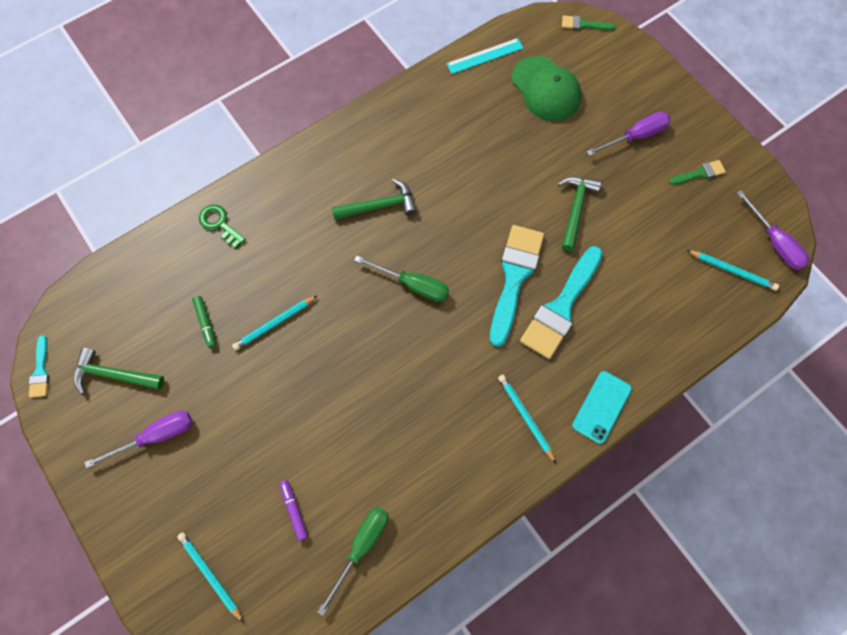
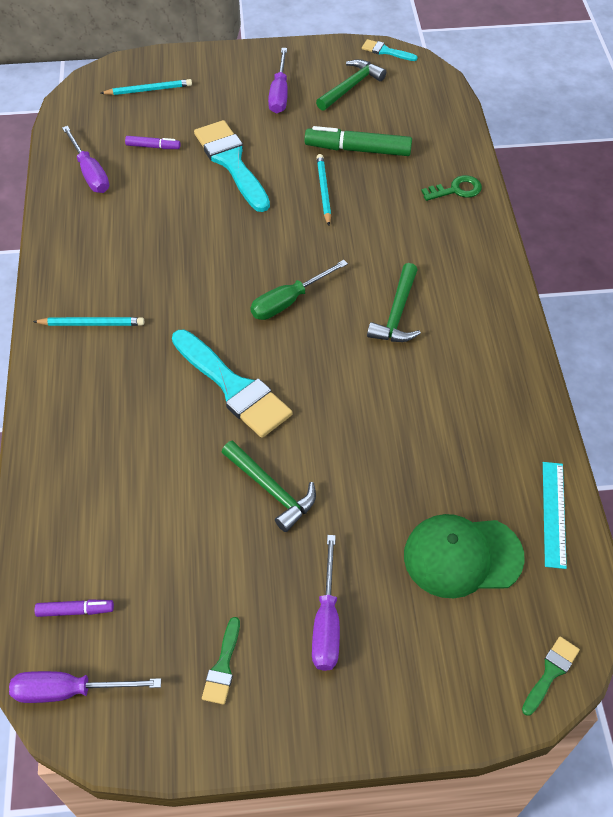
camera: 120 degrees right, 15 degrees down
(206, 323) = (357, 149): green marker -> green marker, size x1.94
(361, 547) = (90, 173): green screwdriver -> purple screwdriver
(561, 307) = (170, 410): turquoise brush -> turquoise brush (231, 162)
(601, 407) = (47, 388): turquoise phone -> none
(732, 271) = (75, 610): turquoise pencil -> purple marker

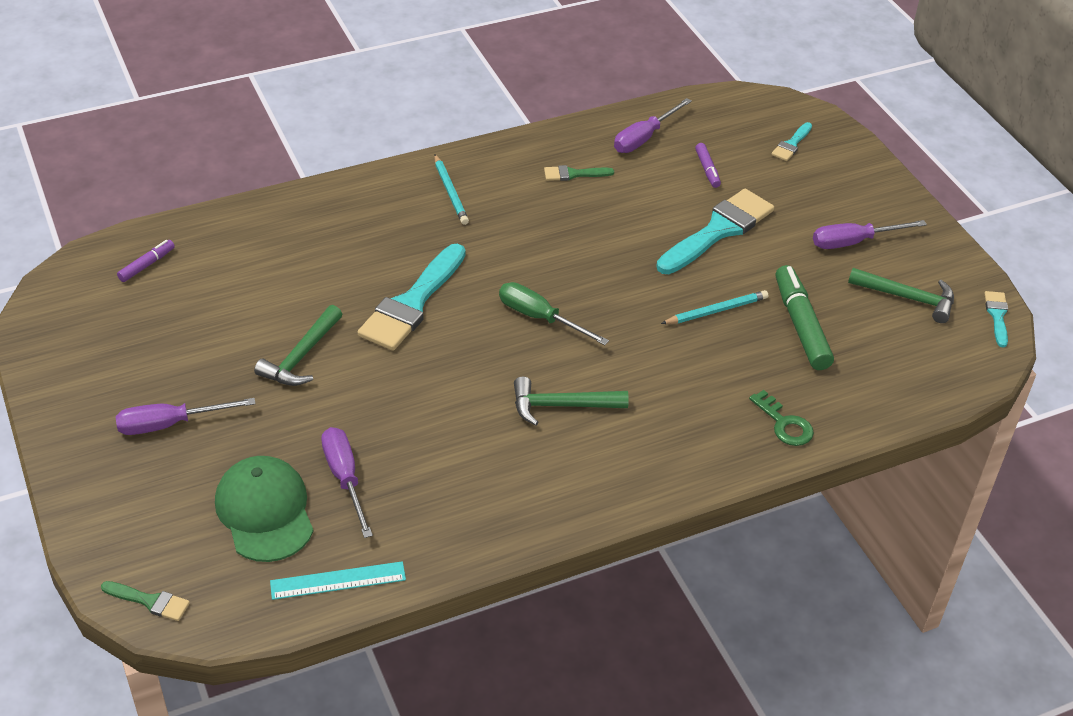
camera: 70 degrees right, 10 degrees down
(69, 691) = (75, 281): purple screwdriver -> purple screwdriver (345, 478)
(75, 610) = (147, 265): purple marker -> purple marker turned 120 degrees counterclockwise
(148, 90) = (791, 144): turquoise pencil -> turquoise brush
(223, 666) = (113, 366): green brush -> green brush (573, 174)

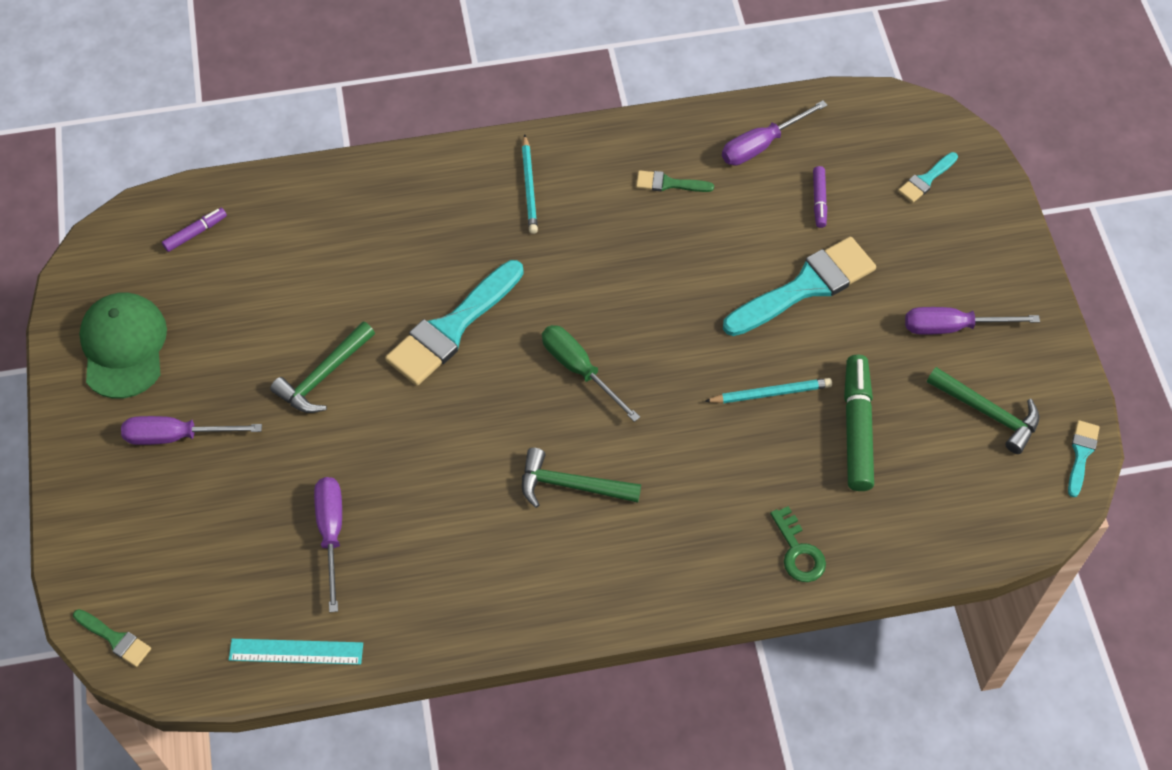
camera: 15 degrees right, 15 degrees up
(265, 511) = (245, 557): green cap -> green cap (124, 347)

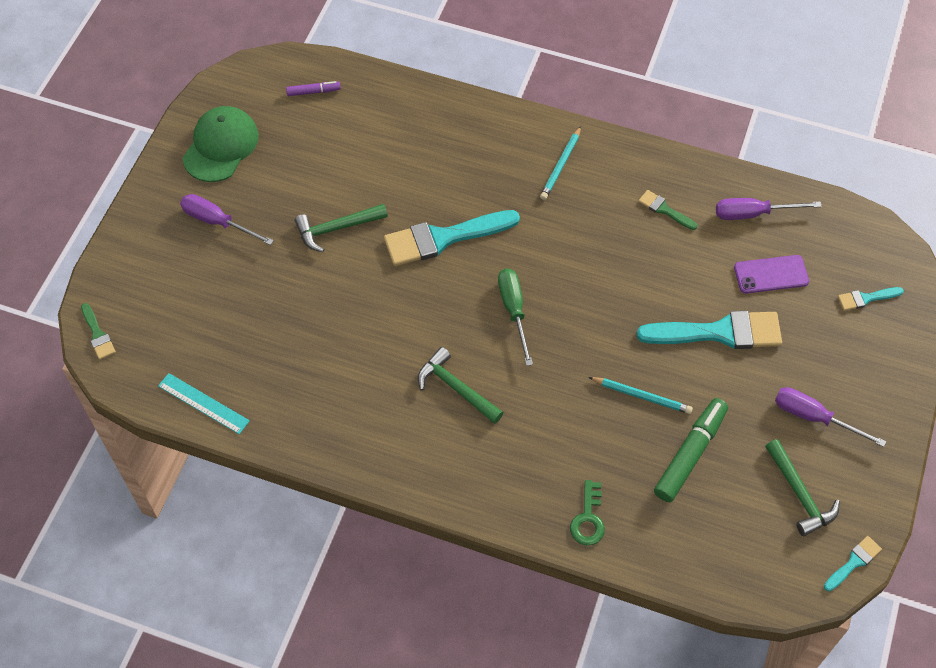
camera: 30 degrees right, 0 degrees up
(331, 533) = (275, 337): purple screwdriver -> none
(819, 200) = (771, 275): purple marker -> purple phone

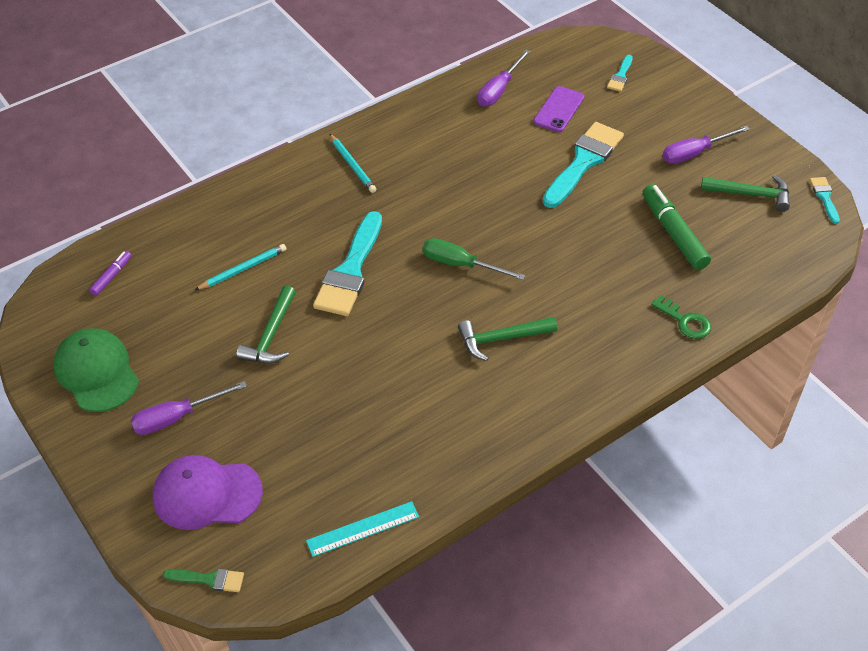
camera: 55 degrees left, 10 degrees down
(165, 285) = (207, 494): none -> purple cap
(641, 396) = (602, 233): turquoise pencil -> turquoise pencil (243, 269)
(664, 210) = (450, 132): green brush -> none

